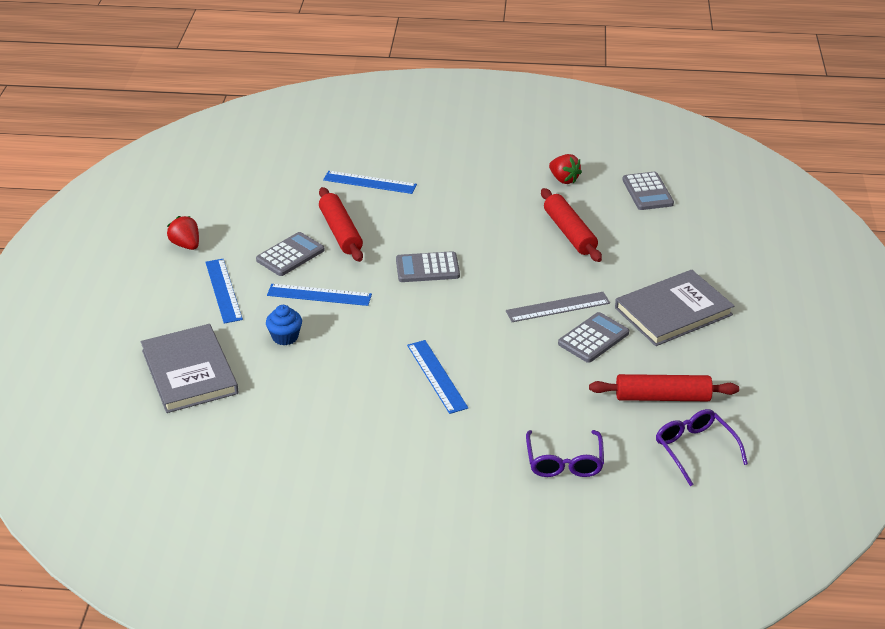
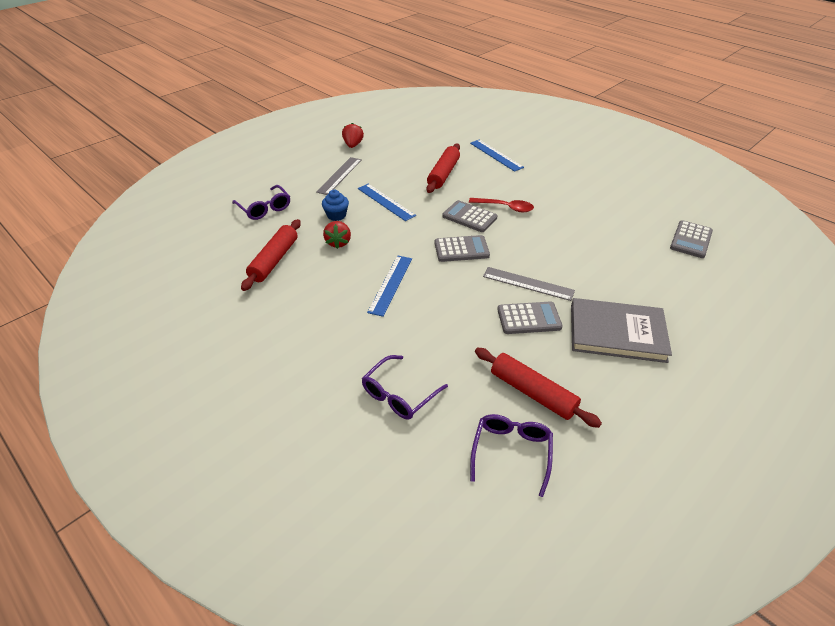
camera: 40 degrees right, 5 degrees up
(189, 372) = (264, 208): grey book -> purple glasses
(223, 290) = (339, 175): blue ruler -> grey ruler
(290, 255) = (399, 174): grey calculator -> grey calculator (461, 249)
(450, 240) = (505, 207): none -> red spoon
(564, 179) = (631, 205): red strawberry -> red strawberry (338, 243)
(569, 233) = (595, 240): red rolling pin -> red rolling pin (274, 260)

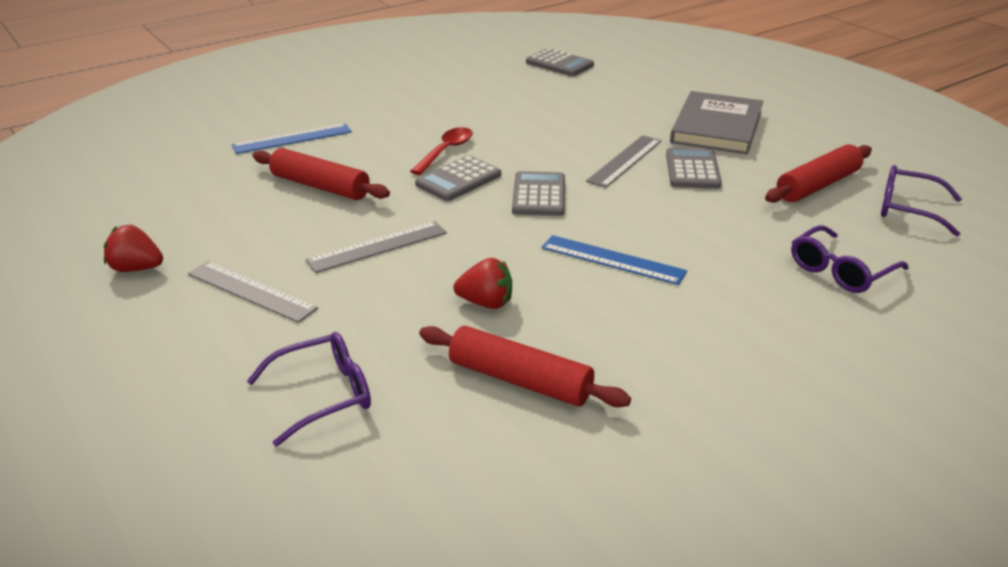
camera: 80 degrees left, 10 degrees down
(336, 215) = (396, 301): blue cupcake -> none
(386, 202) = (378, 247): blue ruler -> grey ruler
(399, 395) = (840, 271): purple glasses -> purple glasses turned 90 degrees clockwise

